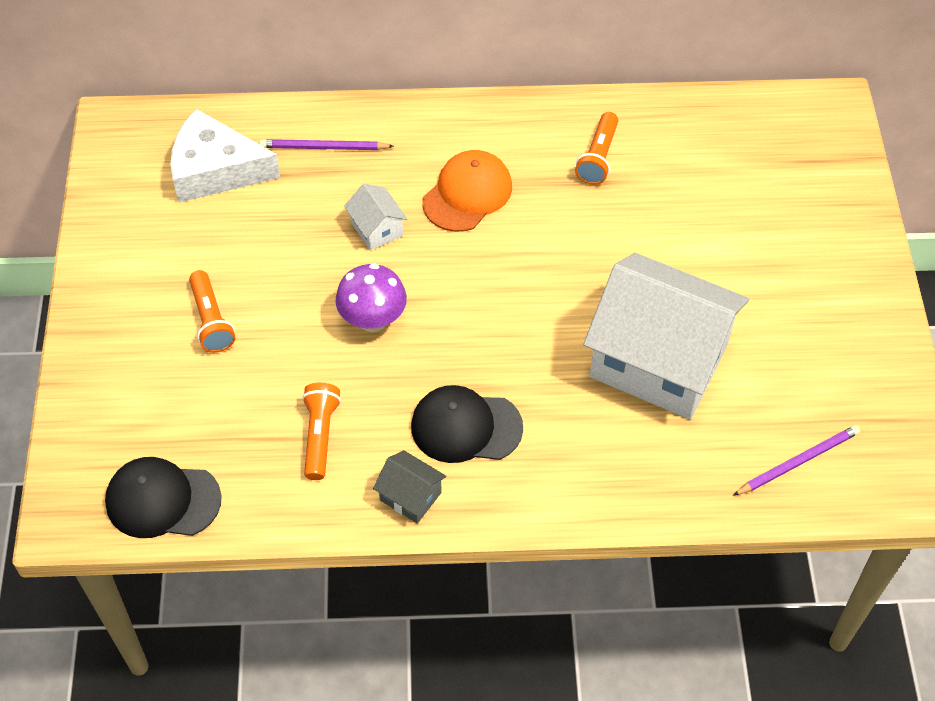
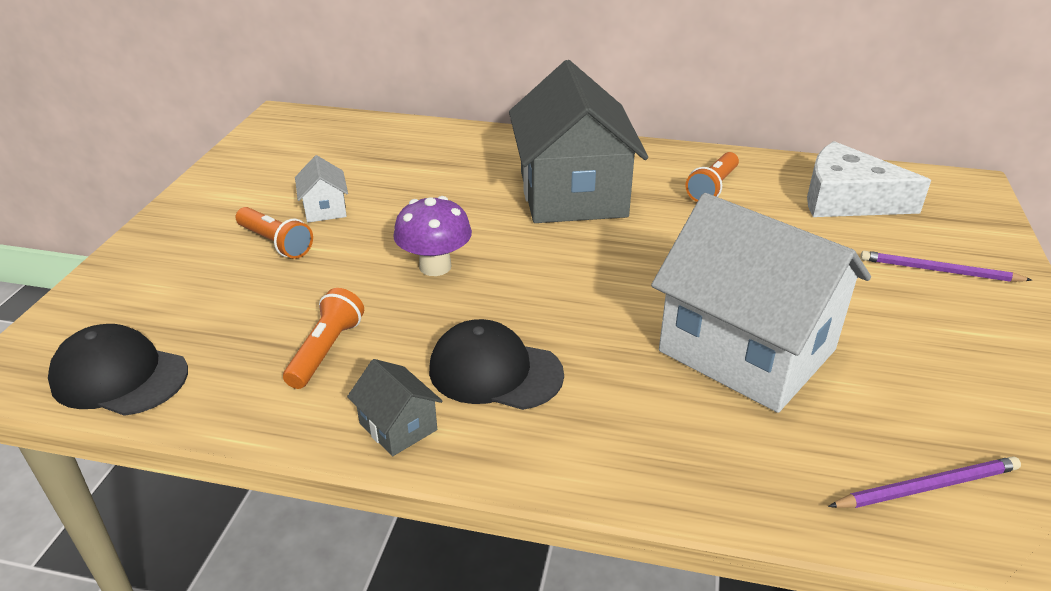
camera: 15 degrees right, 20 degrees down
(211, 320) = (275, 243): orange flashlight -> orange flashlight turned 45 degrees counterclockwise
(215, 170) = (347, 150): white cheese -> white cheese (847, 199)
(323, 147) = (451, 150): purple pencil -> purple pencil (939, 271)
(376, 229) = (472, 205): white house -> white house (325, 209)
(467, 194) = (572, 194): orange cap -> grey house

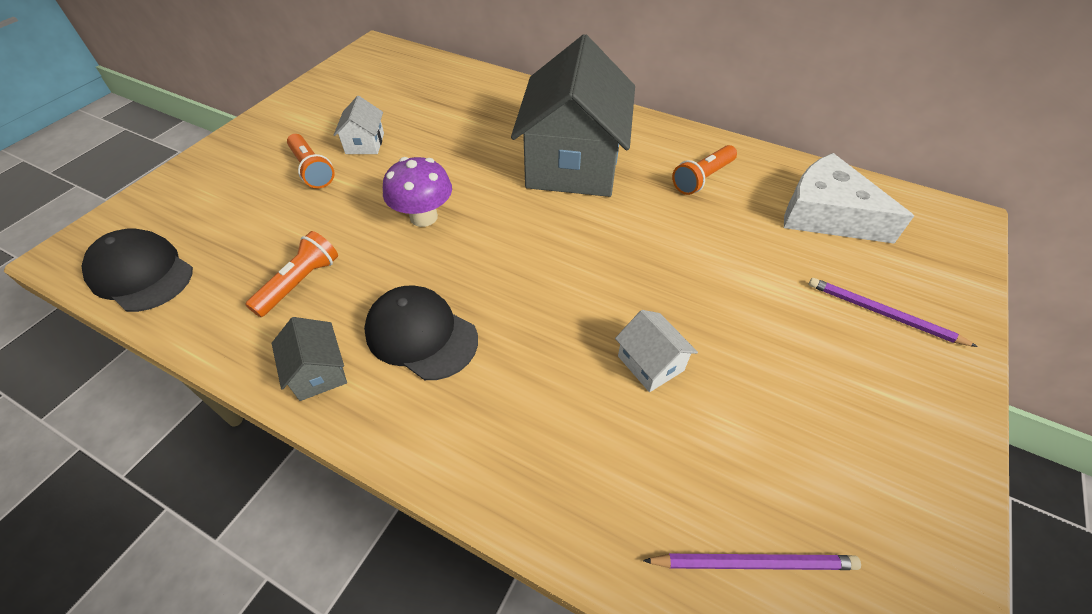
camera: 15 degrees right, 15 degrees up
(746, 350) = (650, 363): white house -> white house, size x0.40

